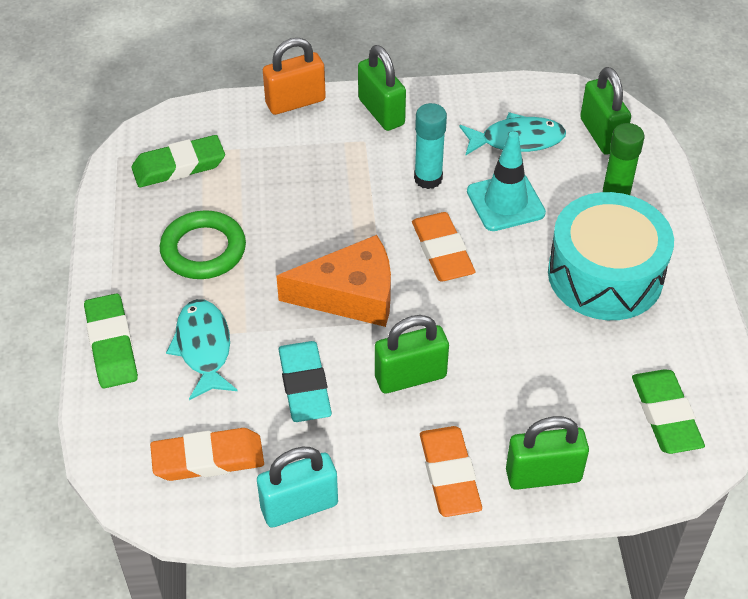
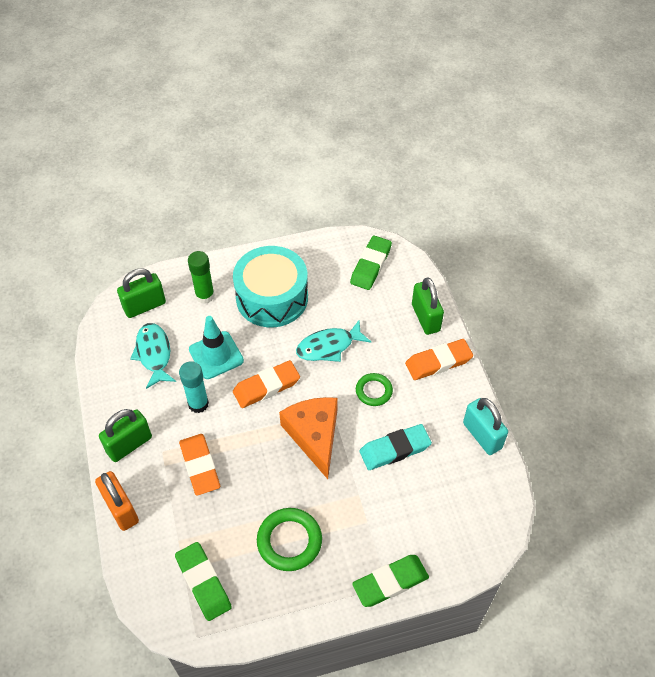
camera: 100 degrees left, 5 degrees up
(203, 348) = (379, 518): turquoise fish -> turquoise fish (329, 346)
(208, 459) = (464, 494): orange eraser -> orange eraser (200, 466)
(410, 377) = (374, 391): green padlock -> green ring
(665, 415) = (371, 265): green eraser -> green eraser turned 45 degrees counterclockwise

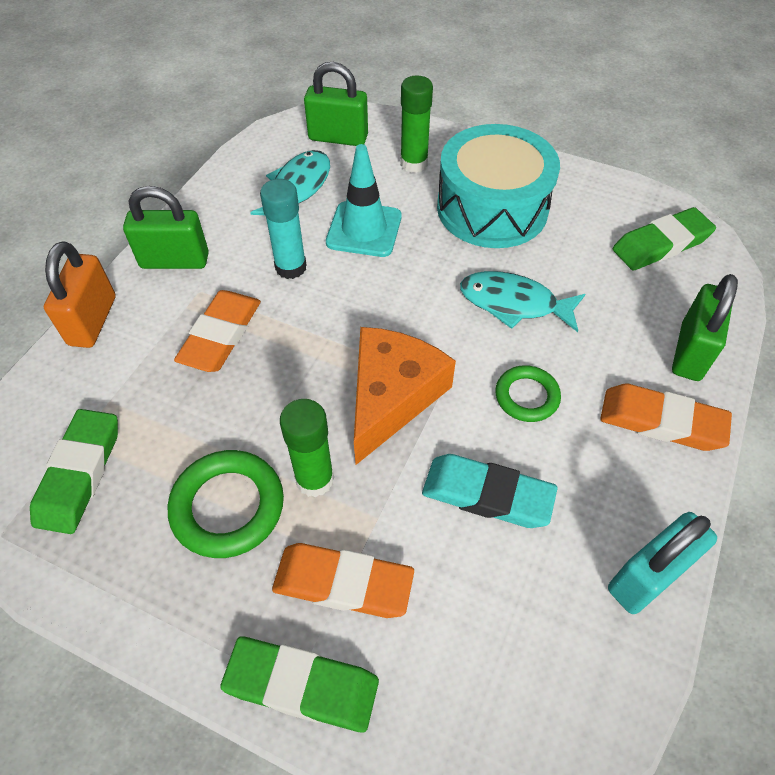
camera: 40 degrees right, 0 degrees up
(266, 387) = (388, 299): orange eraser -> orange eraser (343, 583)
(316, 499) = (314, 479): none -> green glue stick
(482, 435) = (648, 576): turquoise padlock -> turquoise padlock turned 45 degrees clockwise

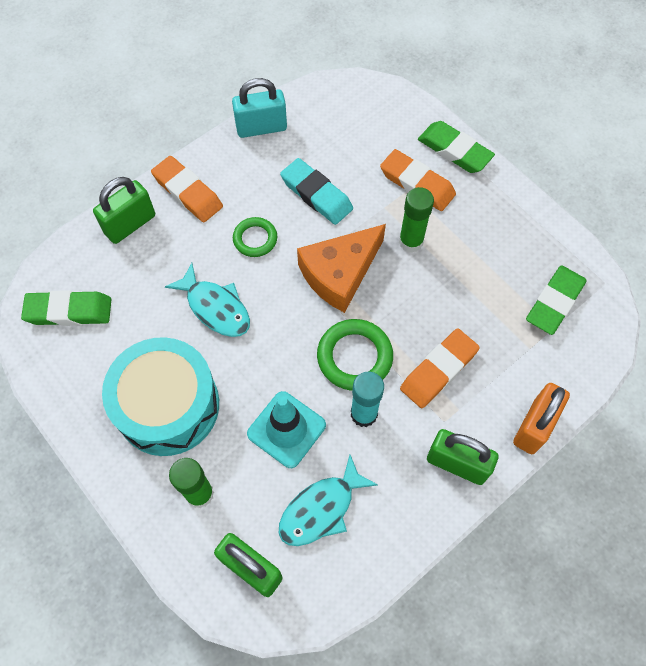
camera: 155 degrees left, 10 degrees up
(228, 506) = (467, 246): green ring -> green ring (354, 357)

